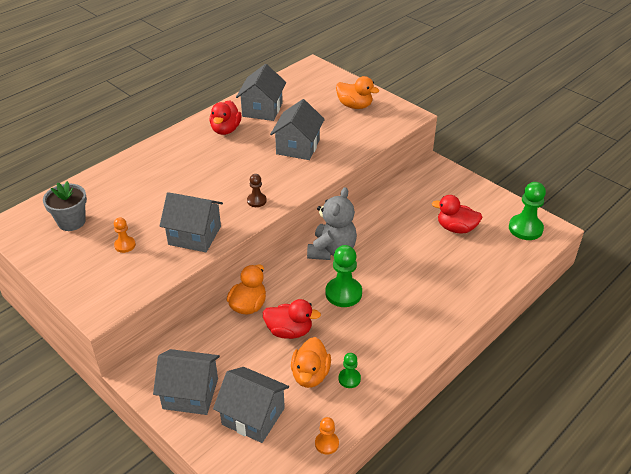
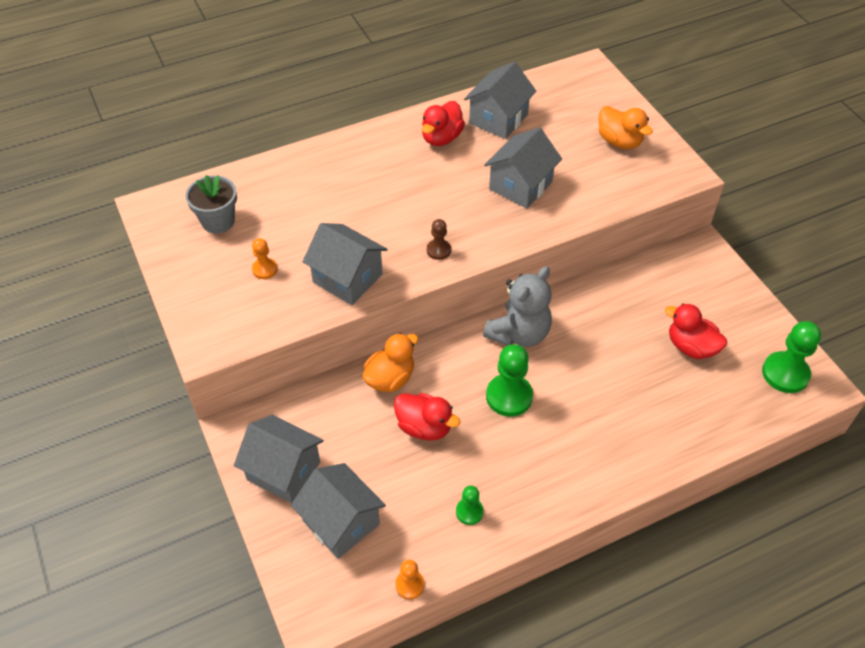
camera: 20 degrees right, 10 degrees up
(310, 375) = (426, 492): orange duck -> none

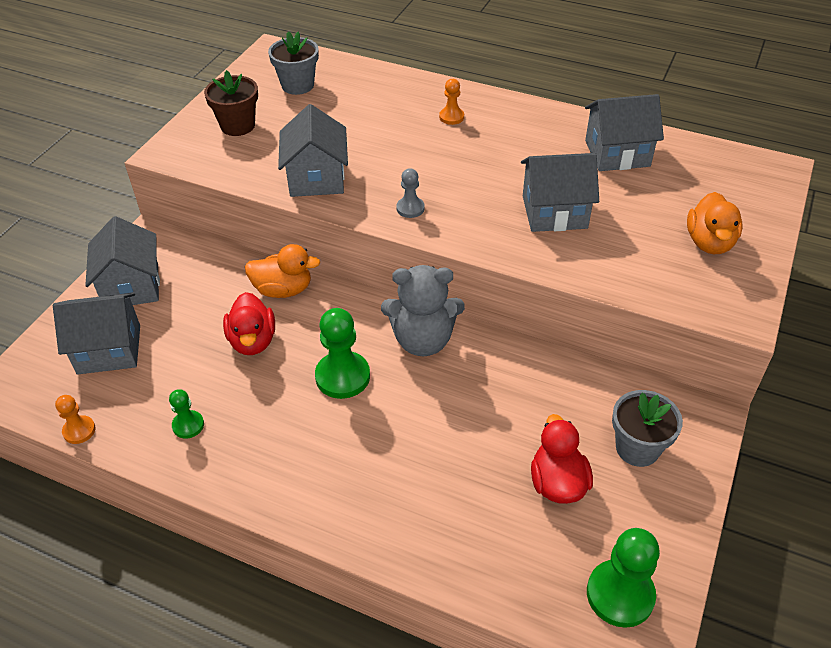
camera: 50 degrees right, 5 degrees down
(226, 286) = (238, 126): none -> brown flower pot
(264, 269) = (276, 133): orange pawn -> orange pawn (451, 117)
(341, 522) = (109, 349): grey house -> grey house turned 75 degrees clockwise
(438, 250) = (410, 208): brown pawn -> grey pawn
(441, 138) = (544, 136): red duck -> none
(698, 294) = (637, 448): none -> grey flower pot

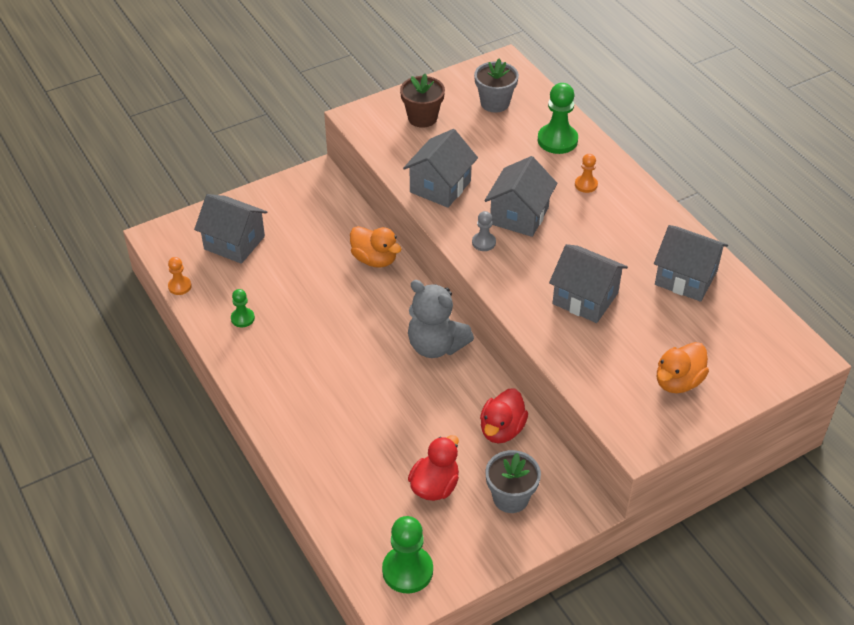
camera: 35 degrees right, 0 degrees up
(131, 286) = (280, 205): grey house -> grey house (519, 215)
(253, 341) = (325, 285): red duck -> red duck (502, 430)
(342, 376) = (361, 340): green pawn -> green pawn (557, 140)

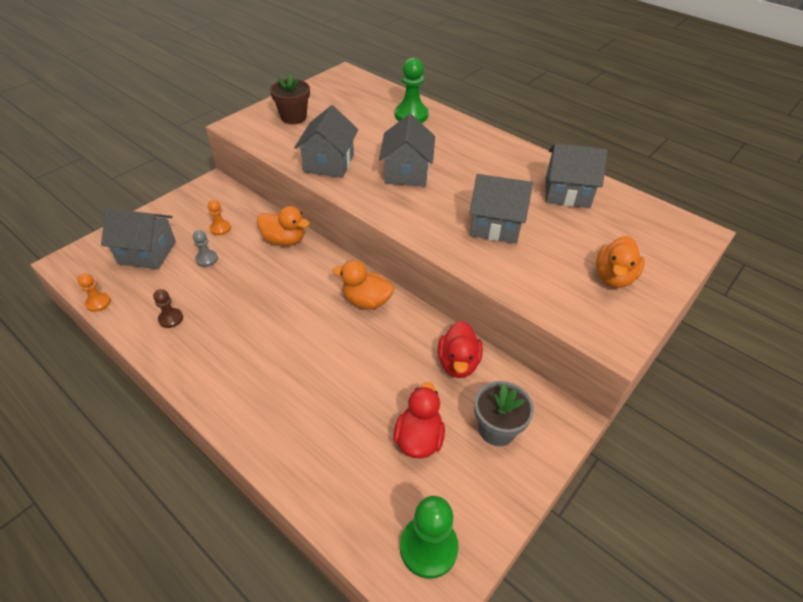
camera: 20 degrees left, 0 degrees up
(242, 318) = (171, 318): green pawn -> brown pawn
(436, 346) = (366, 301): grey teddy bear -> orange duck
(483, 242) = (385, 199): grey pawn -> grey pawn (207, 259)
(495, 103) = (349, 99): grey flower pot -> none
(586, 185) = (449, 141): orange pawn -> orange pawn (220, 228)

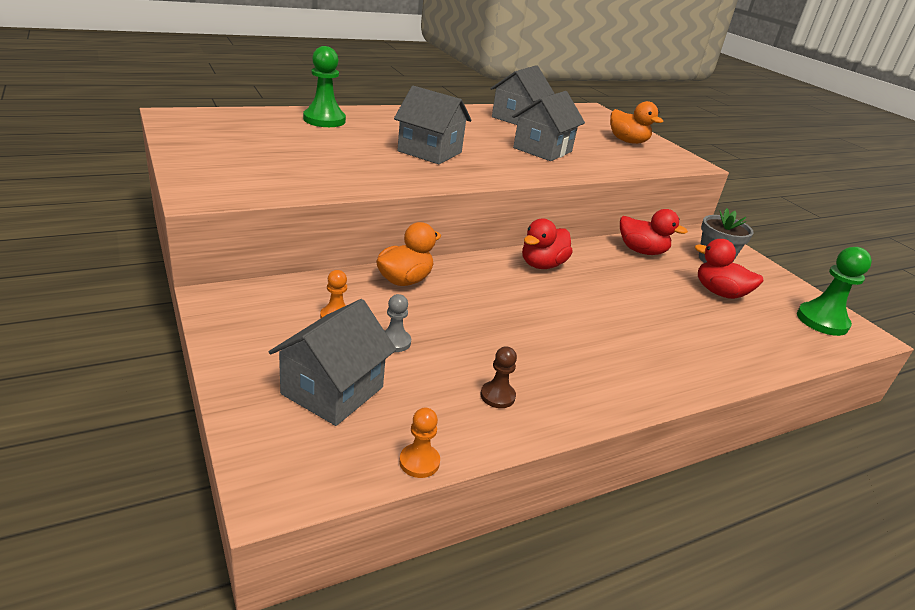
camera: 70 degrees left, 15 degrees down
(293, 117) = (237, 163): brown flower pot -> none
(329, 163) = (370, 175): grey house -> none
(366, 301) = (542, 265): orange duck -> red duck

